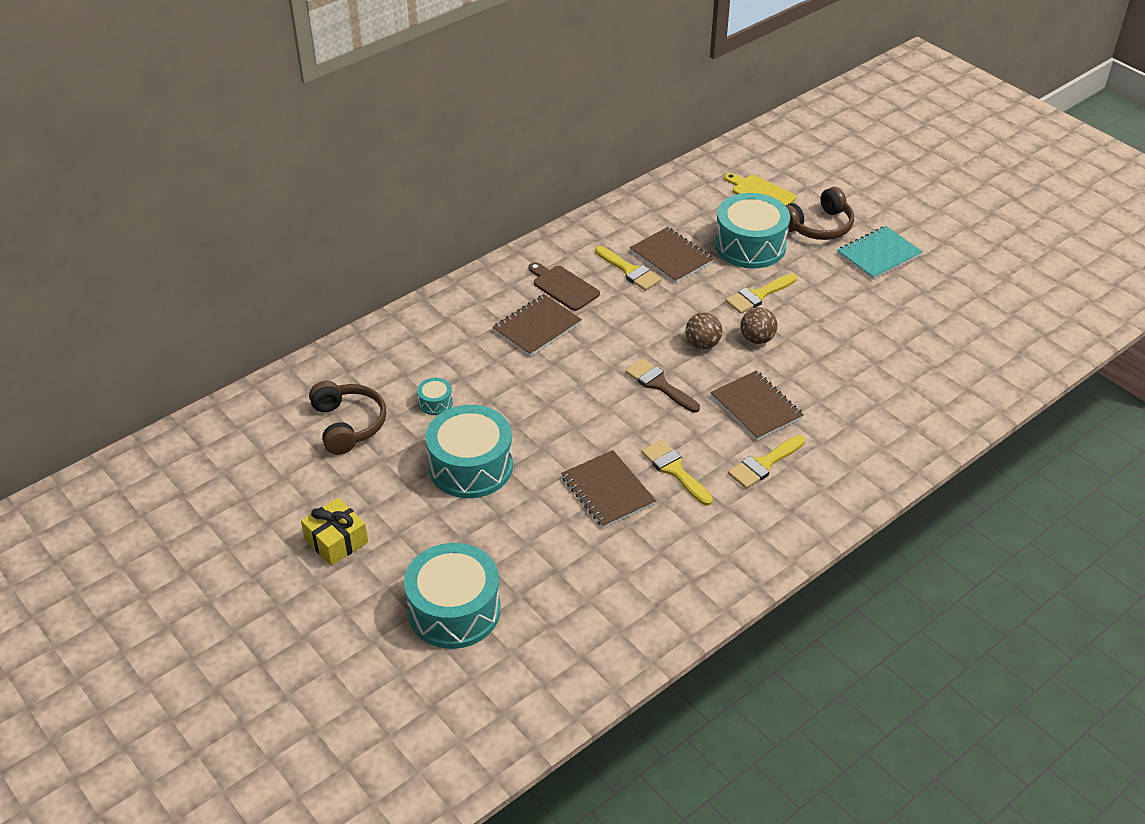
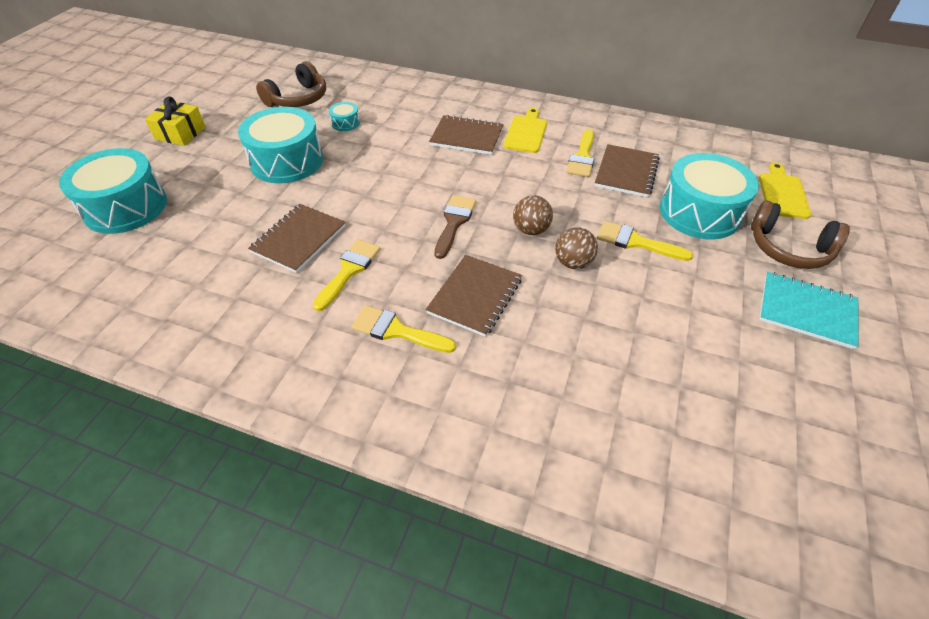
camera: 60 degrees right, 5 degrees up
(563, 287) = (526, 132): brown cutting board -> yellow cutting board

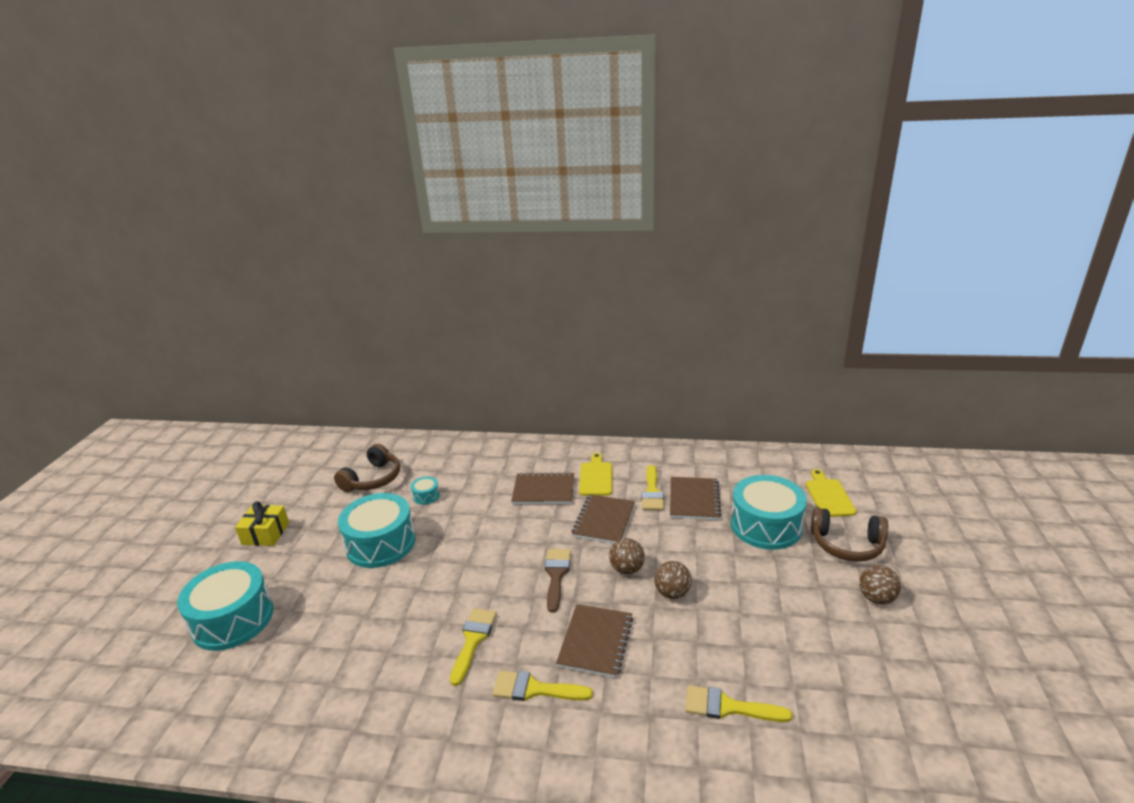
camera: 10 degrees left, 20 degrees down
(299, 239) = (416, 619): brown notebook -> brown notebook (604, 520)
(636, 242) = (720, 563): yellow brush -> yellow brush (728, 707)
(806, 311) = (876, 598): turquoise notebook -> brown ball

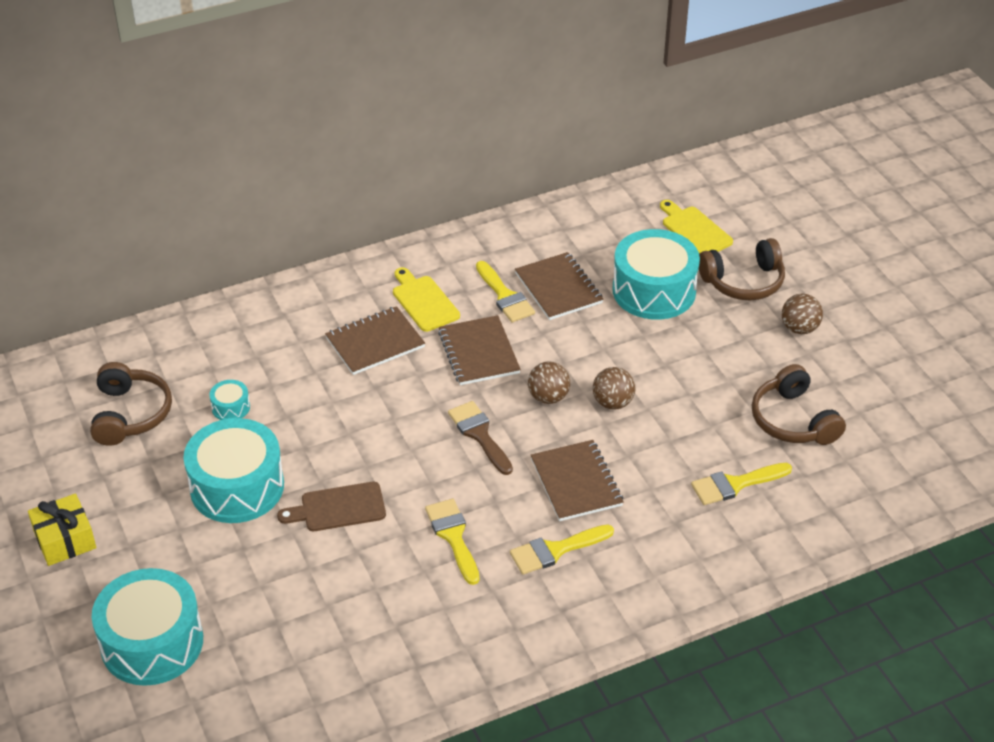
camera: 35 degrees left, 15 degrees up
(422, 584) = (338, 508): none -> brown cutting board
(822, 674) = (793, 420): none -> brown headphones

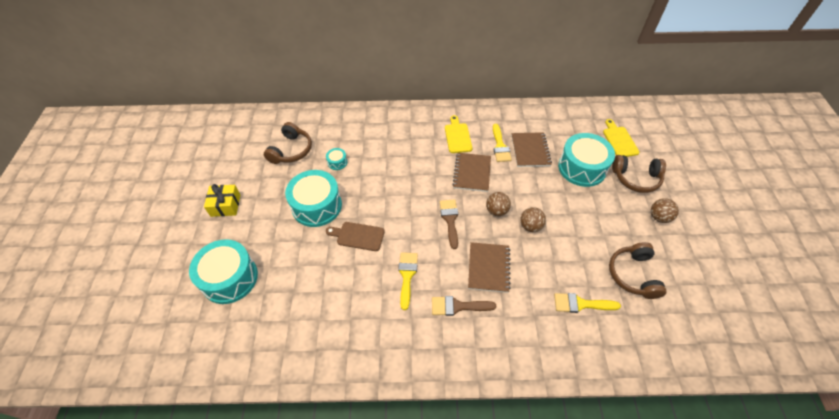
camera: 25 degrees right, 10 degrees up
(375, 342) = (423, 151): brown notebook -> none
(555, 550) = (458, 306): yellow brush -> brown brush

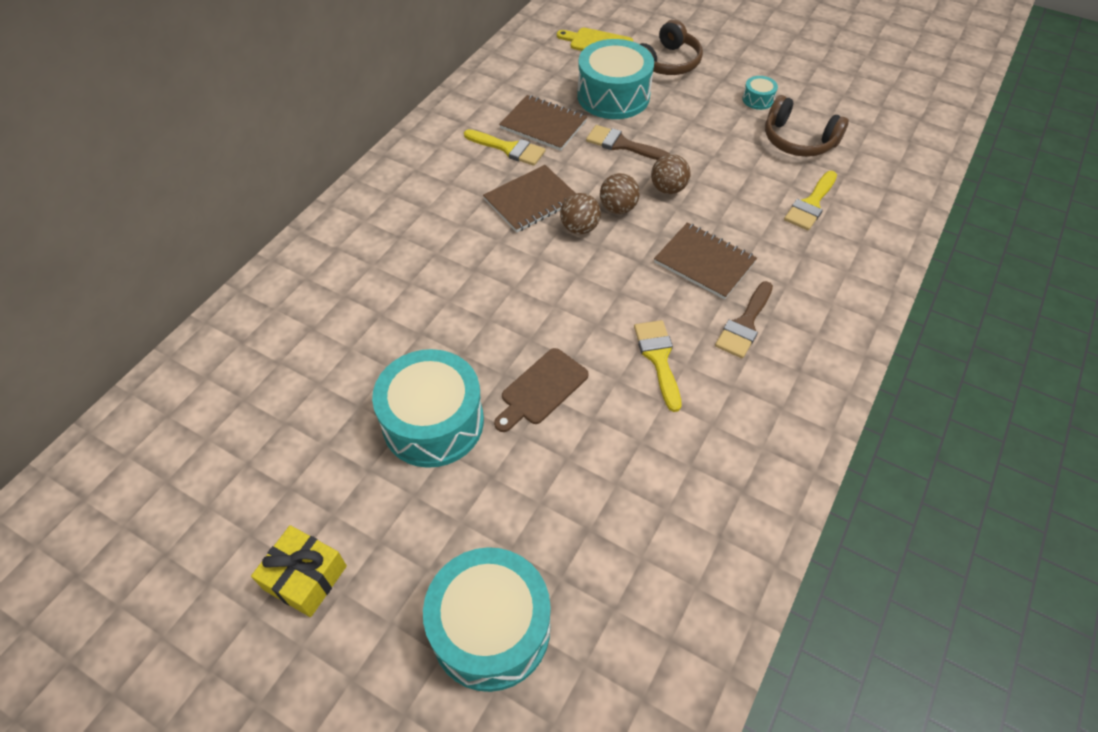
camera: 60 degrees left, 0 degrees up
(291, 150) = (266, 411): brown headphones -> none
(337, 162) = (361, 353): turquoise drum -> turquoise drum (758, 99)
(407, 276) = (658, 358): yellow brush -> yellow brush turned 45 degrees clockwise
(450, 220) = (596, 264): brown brush -> brown brush (622, 144)
(457, 136) = (448, 182): yellow cutting board -> none
(472, 173) = (531, 200): brown notebook -> brown notebook turned 75 degrees counterclockwise
(659, 217) = (735, 77): brown ball -> brown ball (579, 228)

